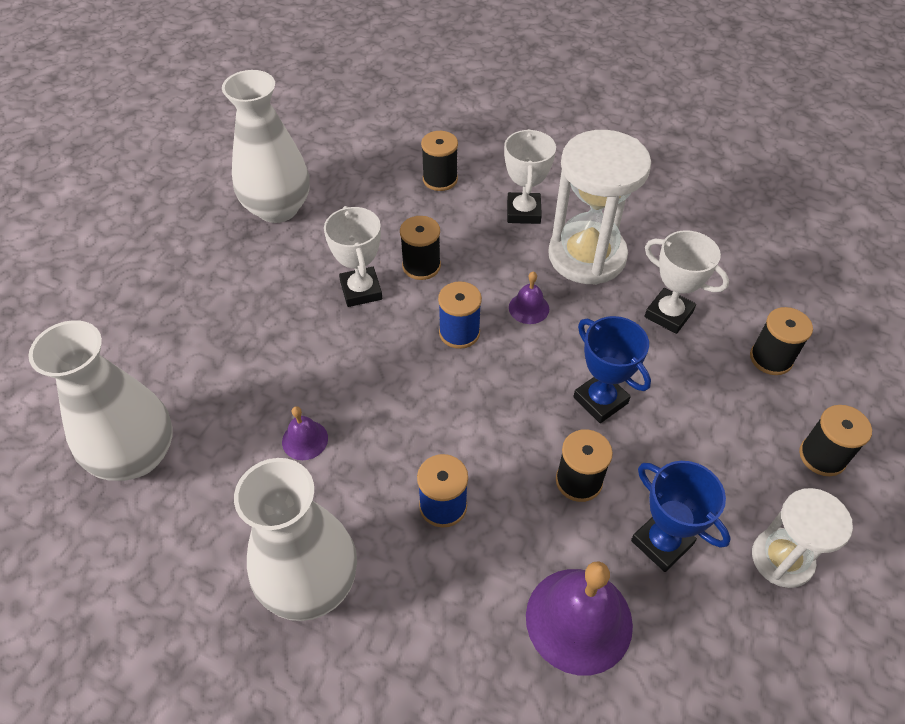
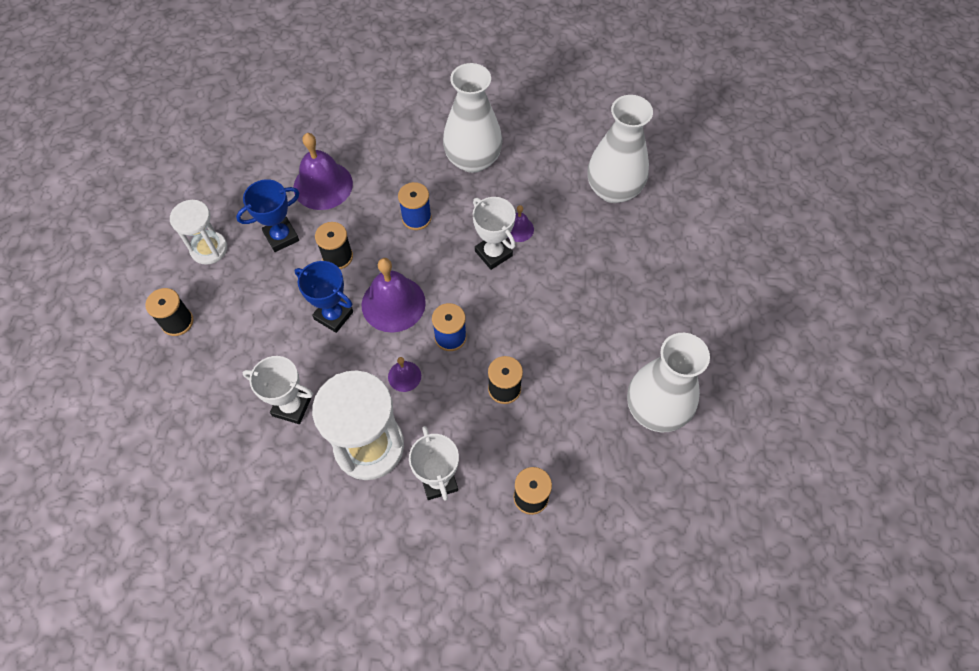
camera: 160 degrees right, 10 degrees up
(361, 290) = (540, 349): white trophy -> white trophy (493, 253)
(517, 392) = (393, 303): none -> purple bell
(661, 542) = (281, 237): blue trophy -> blue trophy turned 60 degrees counterclockwise
(771, 358) = (209, 390): black spool -> none

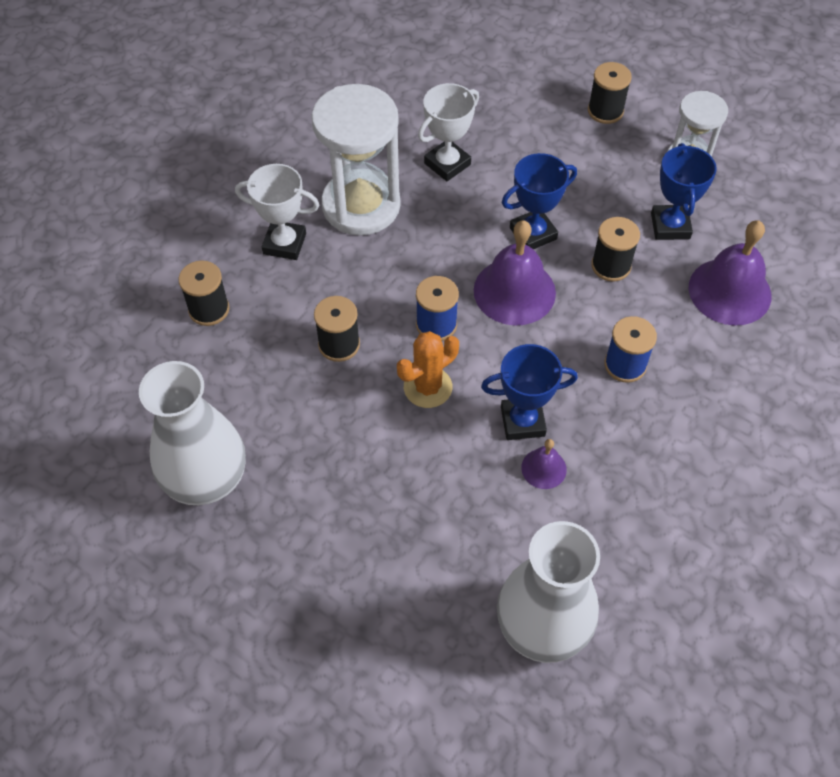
camera: 120 degrees right, 5 degrees down
(404, 376) = (417, 264): purple bell -> none
(473, 160) = (690, 472): white vase -> none
(493, 253) = (522, 421): white trophy -> blue trophy
(503, 317) = (428, 387): none -> orange cactus

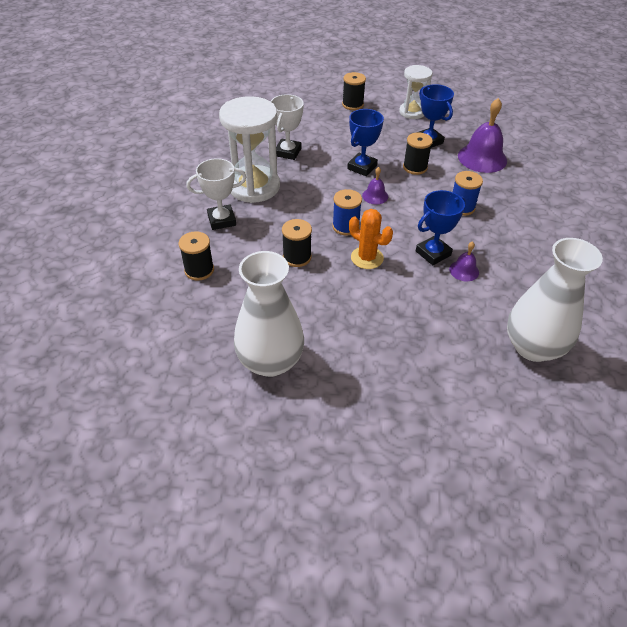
camera: 30 degrees left, 10 degrees down
(428, 387) = (367, 258): orange cactus -> orange cactus turned 75 degrees counterclockwise
(514, 291) = (375, 196): purple bell -> purple bell, size x0.50

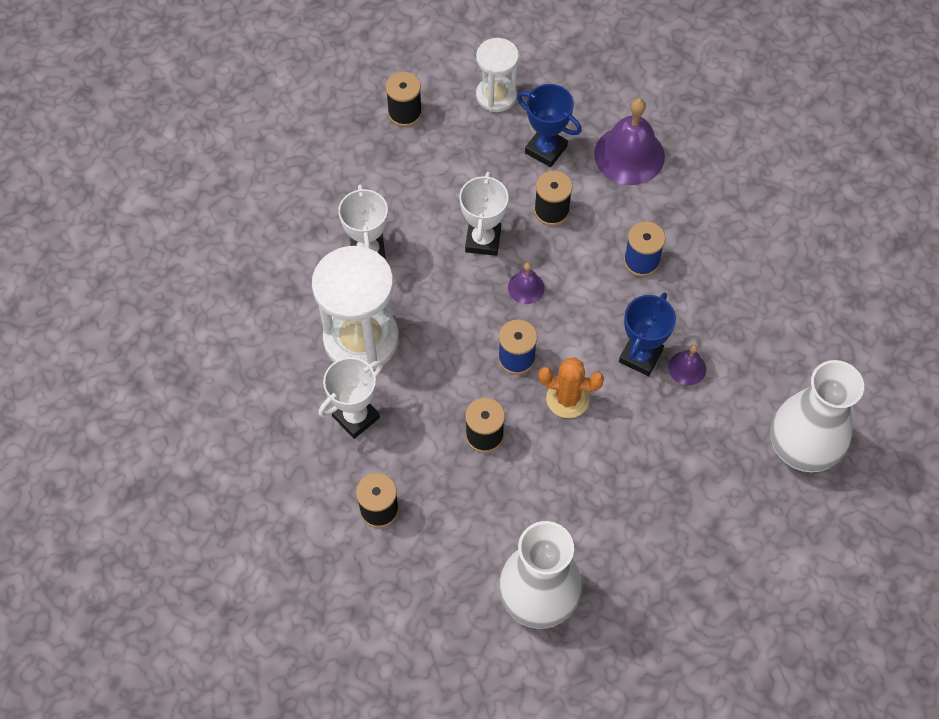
camera: 25 degrees left, 15 degrees up
(362, 167) = (483, 240): blue trophy -> white trophy

